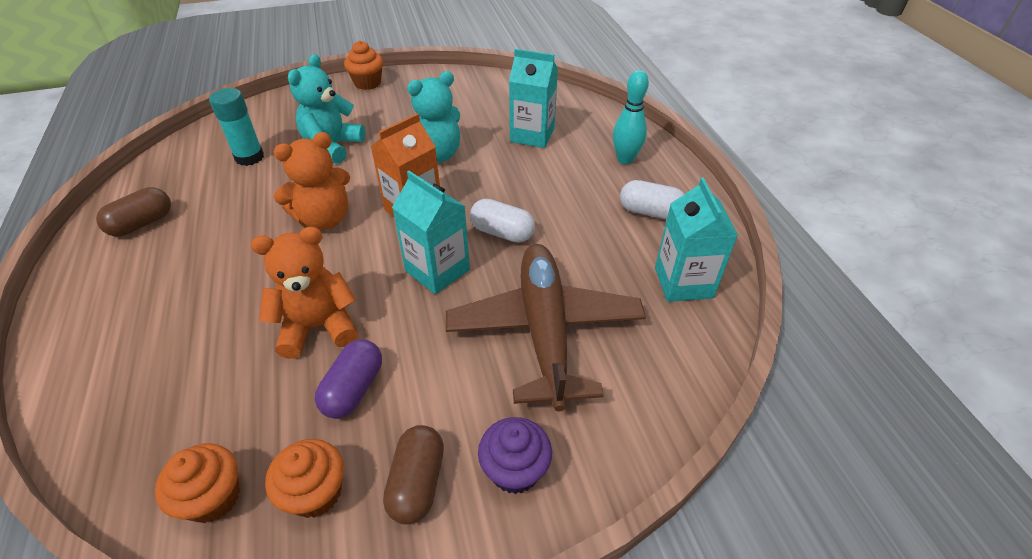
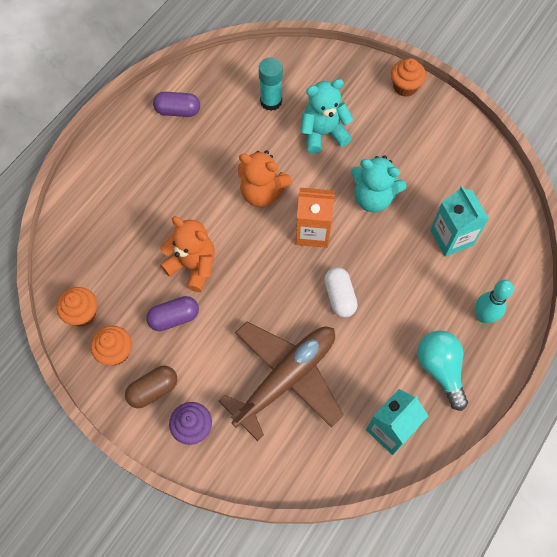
camera: 50 degrees right, 20 degrees up
(142, 224) = (178, 111): brown capsule -> purple capsule
(437, 270) = (279, 287): turquoise carton -> none
(650, 212) = (440, 369): white capsule -> turquoise light bulb

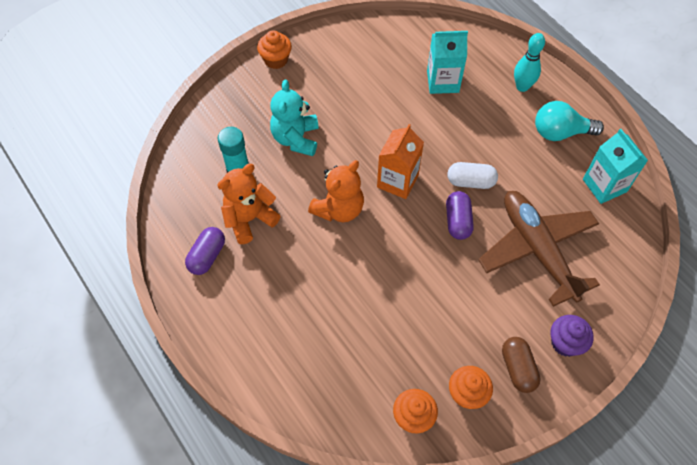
camera: 70 degrees left, 5 degrees down
(174, 317) = (447, 327): purple capsule -> purple capsule (457, 221)
(193, 266) = (396, 294): orange teddy bear -> orange teddy bear (249, 219)
(373, 198) = (381, 123): turquoise teddy bear -> none

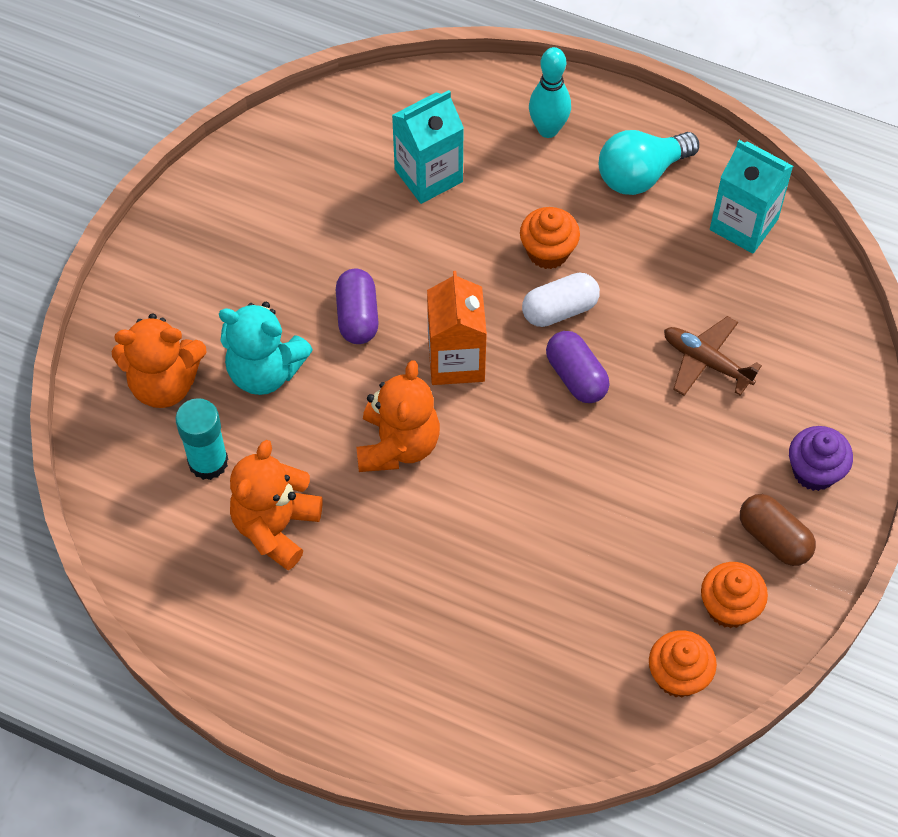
camera: 30 degrees left, 0 degrees up
(207, 256) = (250, 613): purple capsule -> purple capsule (357, 316)
(243, 121) = (164, 383): none -> orange teddy bear
(276, 60) = (151, 261): orange cupcake -> orange cupcake (548, 252)
(296, 138) = (265, 371): turquoise teddy bear -> turquoise teddy bear turned 45 degrees counterclockwise
(537, 249) = (706, 361): brown plane -> brown plane, size x0.51

